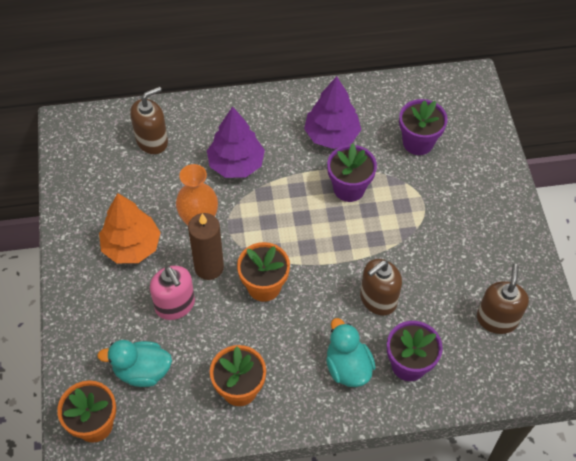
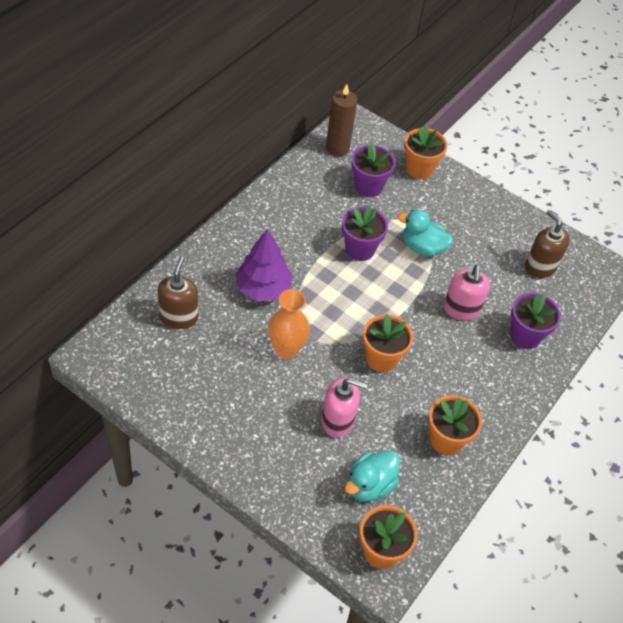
camera: 50 degrees left, 5 degrees down
(132, 246) = (256, 405): orange tree -> none
(209, 267) = (330, 375): brown candle -> brown candle (337, 148)
(331, 135) = (306, 221): purple tree -> none
(347, 367) = (493, 367): turquoise duck -> turquoise duck (422, 247)
(378, 299) = (461, 309): brown soap dispenser -> pink soap dispenser
(483, 158) = (419, 169): none -> orange flower pot

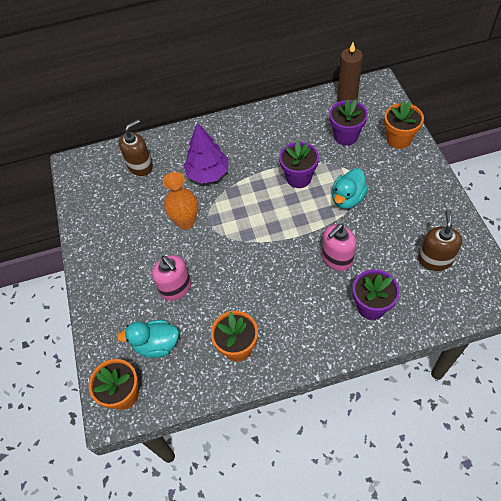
camera: 50 degrees right, 5 degrees up
(381, 358) = (244, 262): orange flower pot -> none
(422, 247) = (348, 198): turquoise duck -> turquoise duck turned 120 degrees counterclockwise

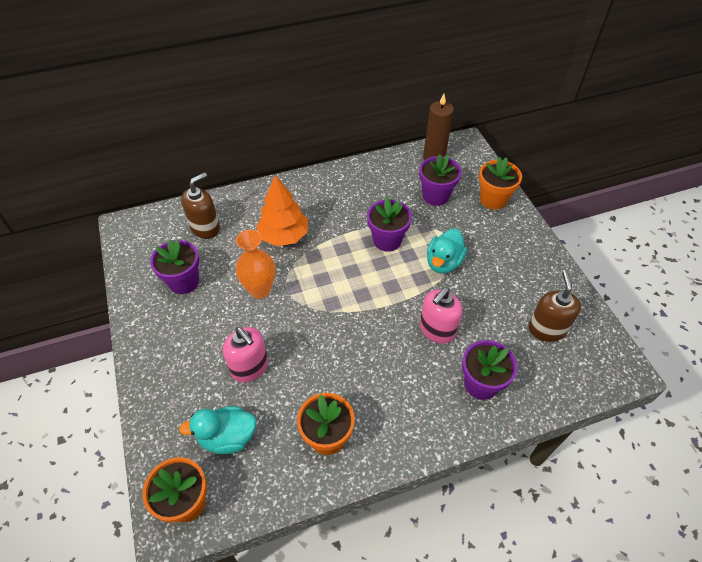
camera: 10 degrees left, 5 degrees down
(122, 214) = (184, 282): none -> purple flower pot
(208, 173) = (284, 236): purple tree -> orange tree

